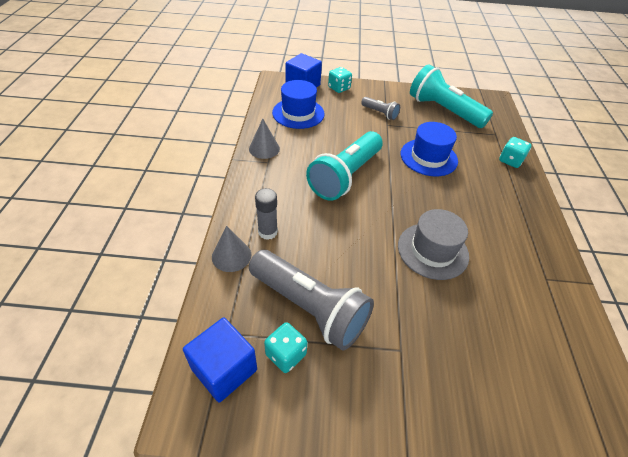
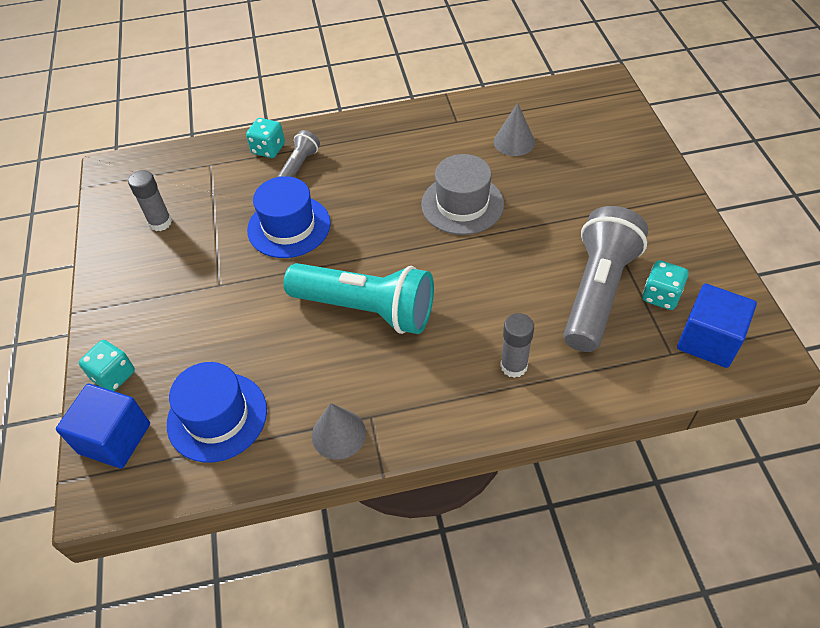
camera: 100 degrees left, 5 degrees up
(231, 256) = (572, 391): grey cone -> grey cone (514, 142)
(380, 113) = (187, 299): grey flashlight -> grey flashlight (299, 165)
(443, 110) = (160, 223): turquoise flashlight -> grey glue stick

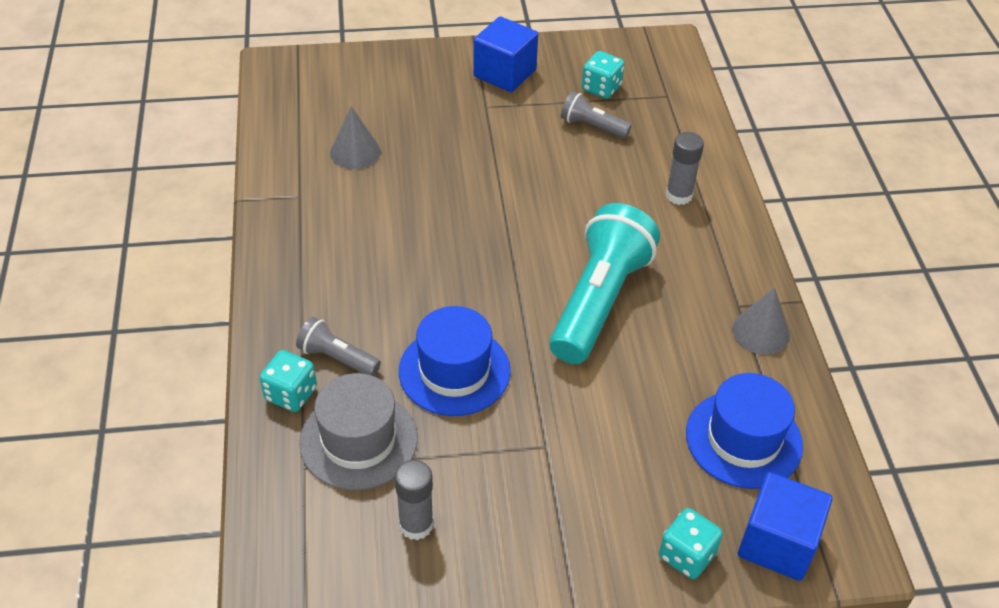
camera: 90 degrees left, 5 degrees down
(462, 204) = (450, 206): grey hat -> grey hat (358, 440)
(597, 292) = (592, 126): grey flashlight -> grey flashlight, size x0.48
(708, 340) = (654, 72): blue cube -> blue cube (504, 73)

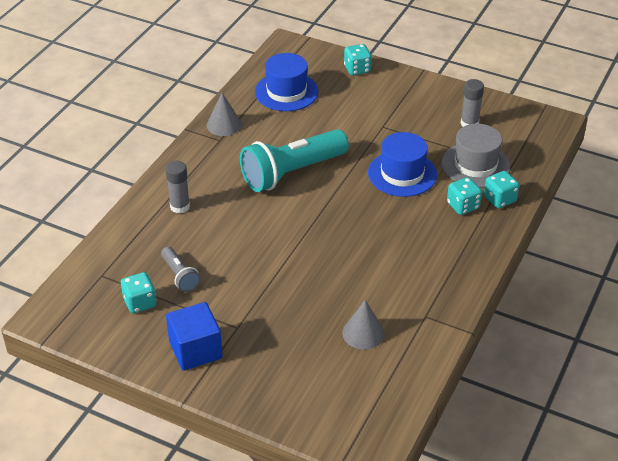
camera: 145 degrees left, 5 degrees down
(337, 358) = (463, 206): grey flashlight -> turquoise dice
(777, 543) = (314, 58): blue cube -> none

